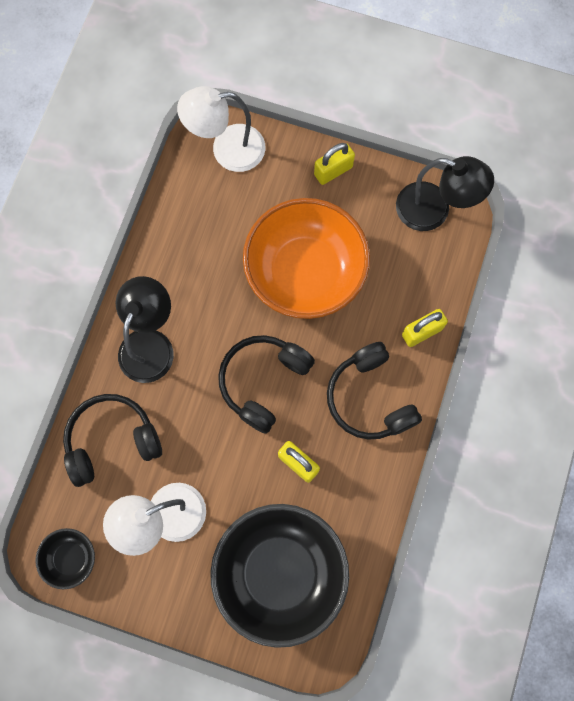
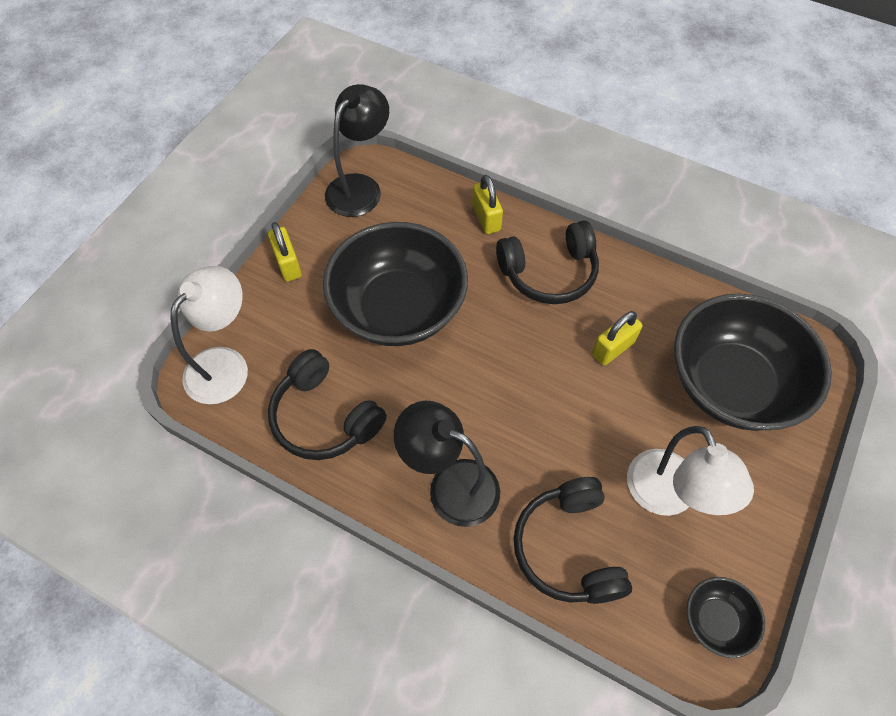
camera: 80 degrees left, 15 degrees down
(227, 150) = (225, 364): white lamp -> white lamp turned 150 degrees counterclockwise
(263, 382) = (517, 369): black headphones -> black headphones (324, 417)
(305, 272) = (398, 308): orange bowl -> black bowl

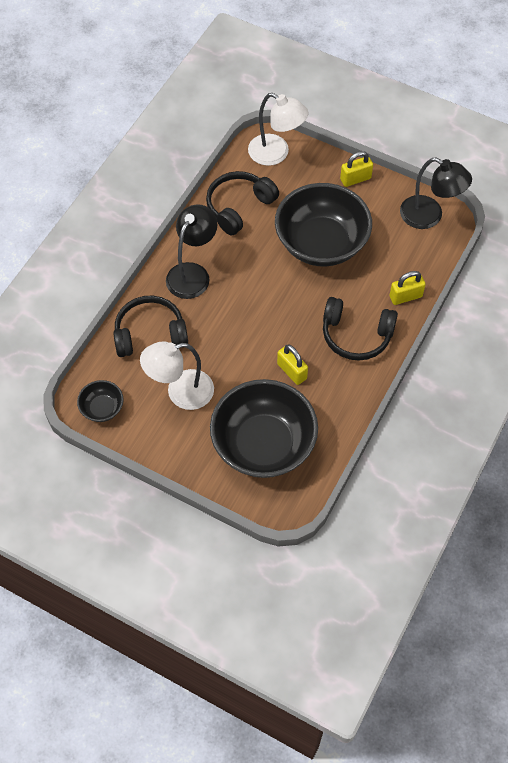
camera: 90 degrees right, 0 degrees up
(549, 273) = (356, 335): black headphones -> black headphones turned 60 degrees counterclockwise

